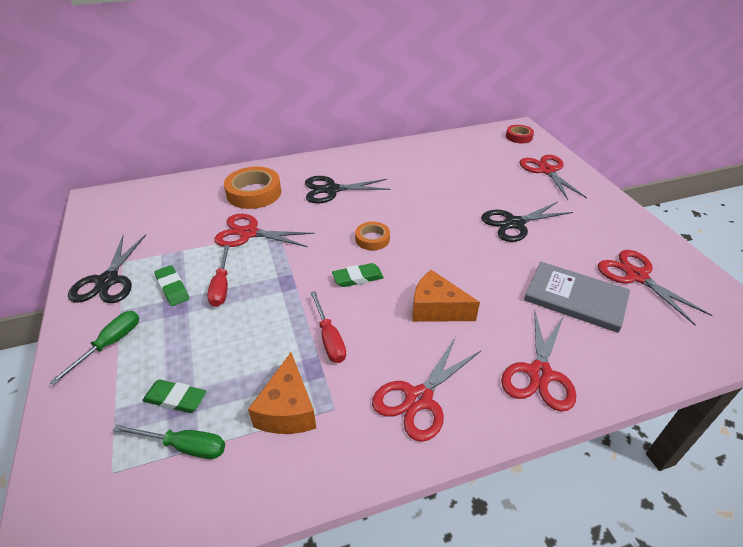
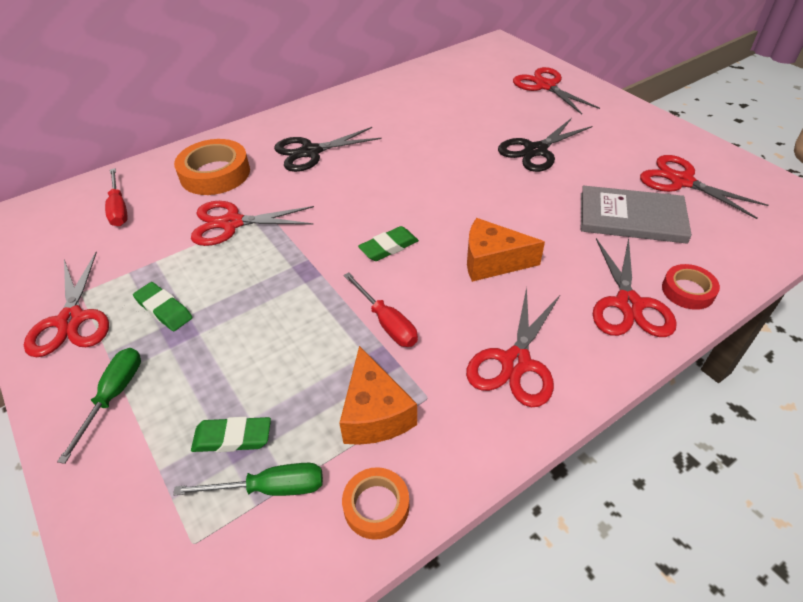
camera: 15 degrees left, 5 degrees up
(108, 281) = (71, 320): black scissors -> red scissors
(221, 286) = (227, 293): red screwdriver -> red screwdriver (119, 209)
(372, 239) = (385, 199): orange tape -> orange tape (376, 506)
(519, 137) = (500, 53): red tape -> red tape (688, 291)

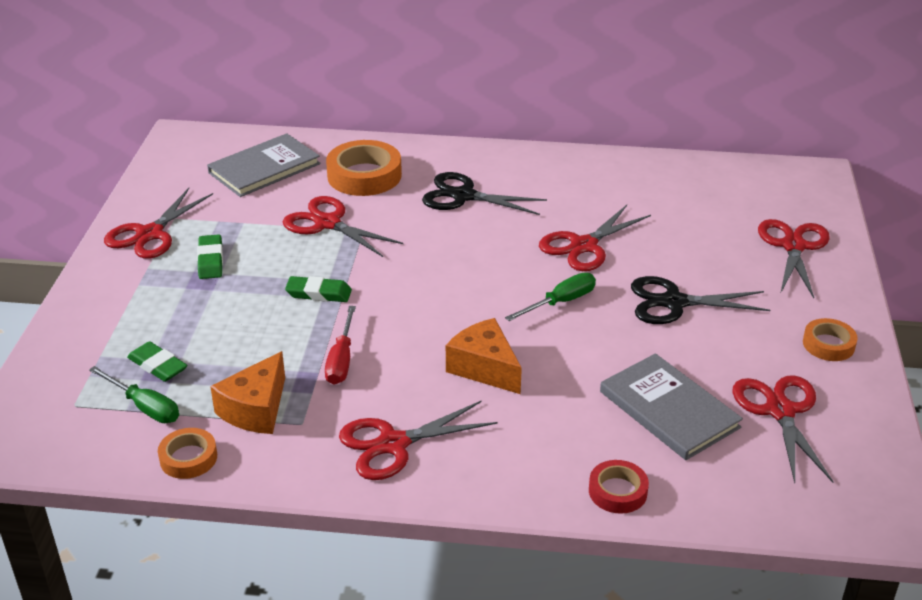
camera: 40 degrees right, 10 degrees down
(114, 396) = (123, 297): green screwdriver -> green screwdriver (561, 302)
(119, 209) = (264, 168): red screwdriver -> grey book
(388, 247) = (418, 308): green eraser -> green eraser (319, 293)
(628, 304) = (546, 466): red scissors -> red scissors (584, 246)
(643, 130) = (828, 344): none -> orange tape

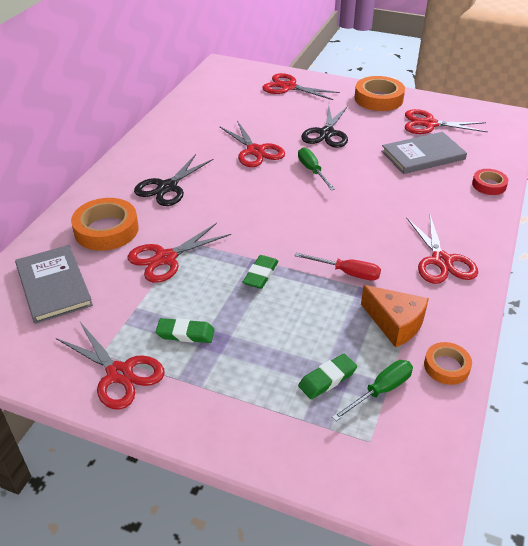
camera: 75 degrees left, 5 degrees up
(484, 368) = (371, 211): orange cheese -> none
(828, 344) = (378, 99): orange tape -> orange tape, size x1.76

